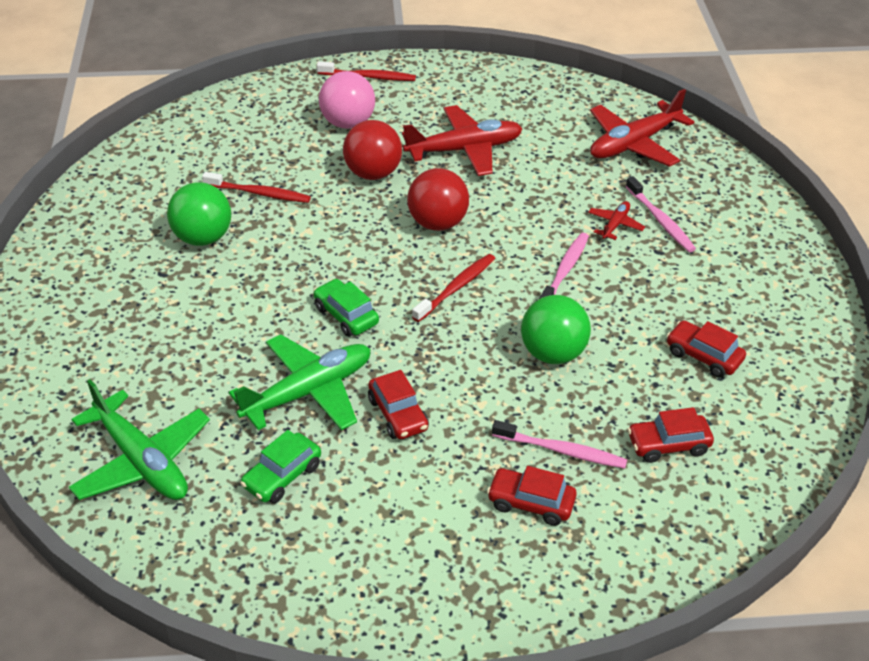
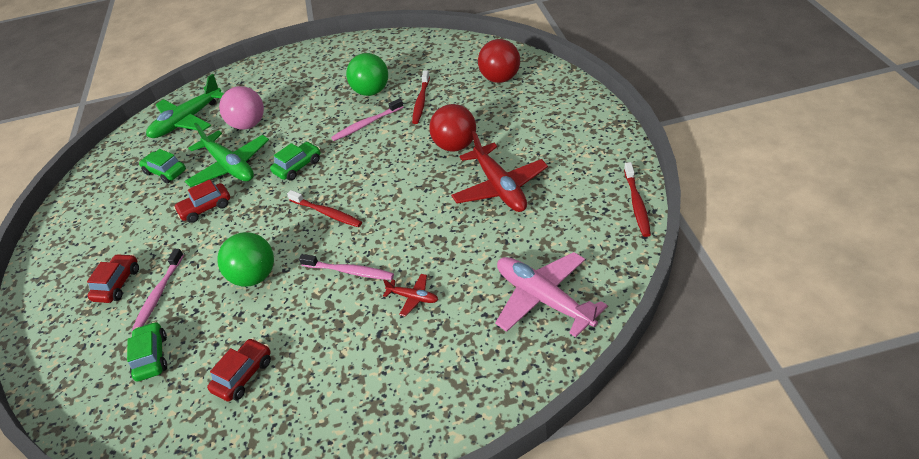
camera: 90 degrees right, 0 degrees up
(348, 123) = (517, 120): pink ball -> pink ball (248, 125)
(368, 77) = (586, 116): red toothbrush -> red toothbrush (636, 204)
(437, 223) = (400, 190): red ball -> red ball (500, 79)
(633, 144) = (543, 299): red plane -> pink plane
(660, 220) = (424, 330): pink toothbrush -> pink toothbrush (367, 124)
(668, 445) = (151, 357): red car -> green car

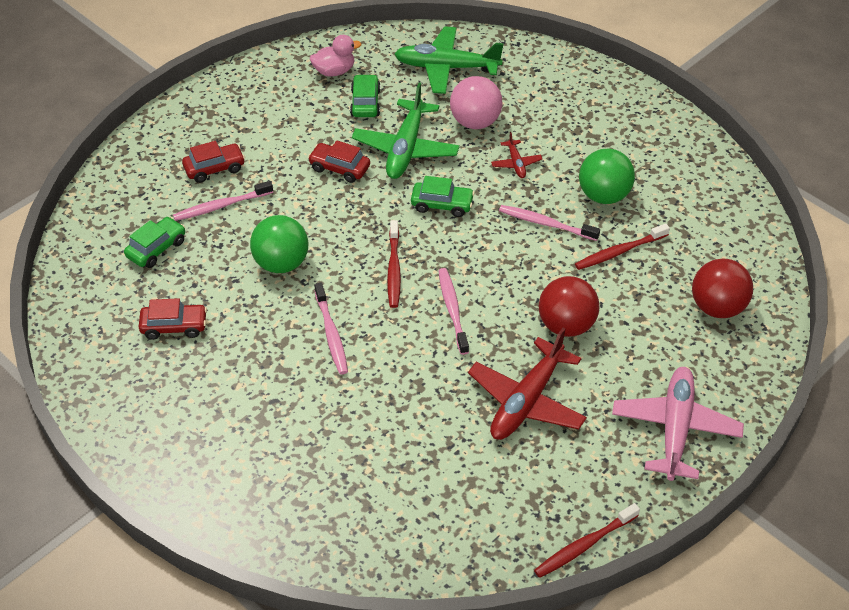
camera: 50 degrees right, 5 degrees up
(117, 177) = (334, 71): none -> pink duck
(392, 195) = (452, 310): none -> pink toothbrush
(413, 297) = (330, 405): red plane -> red plane (516, 164)
(543, 299) = (391, 516): pink plane -> pink plane (675, 428)

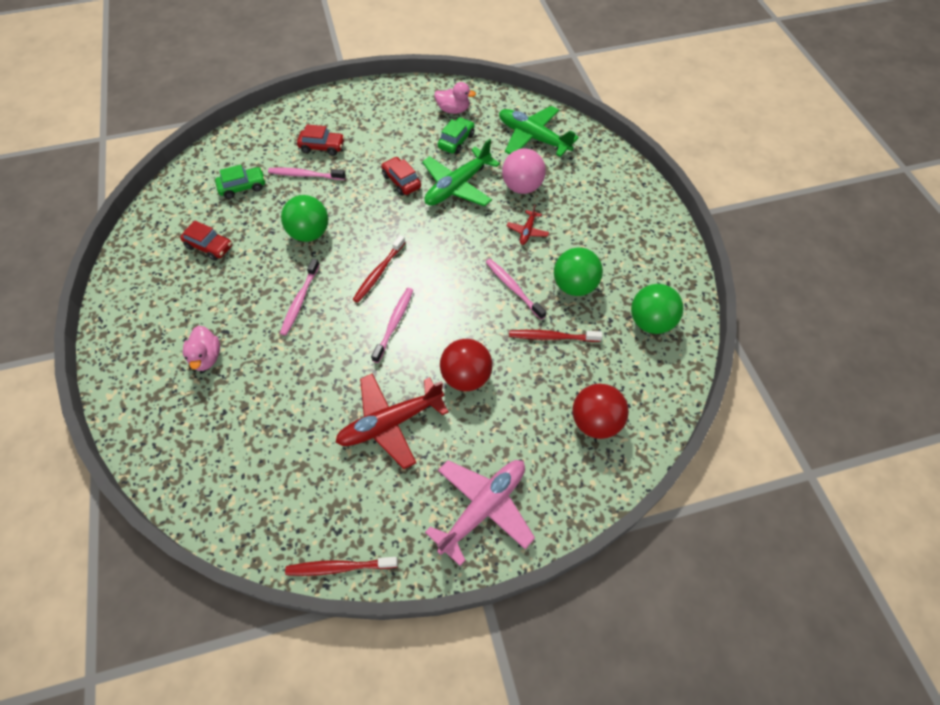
camera: 30 degrees right, 10 degrees up
(276, 434) = (206, 357): none -> pink duck
(442, 204) = (450, 239): green car -> none
(700, 197) = (650, 322): none -> green ball

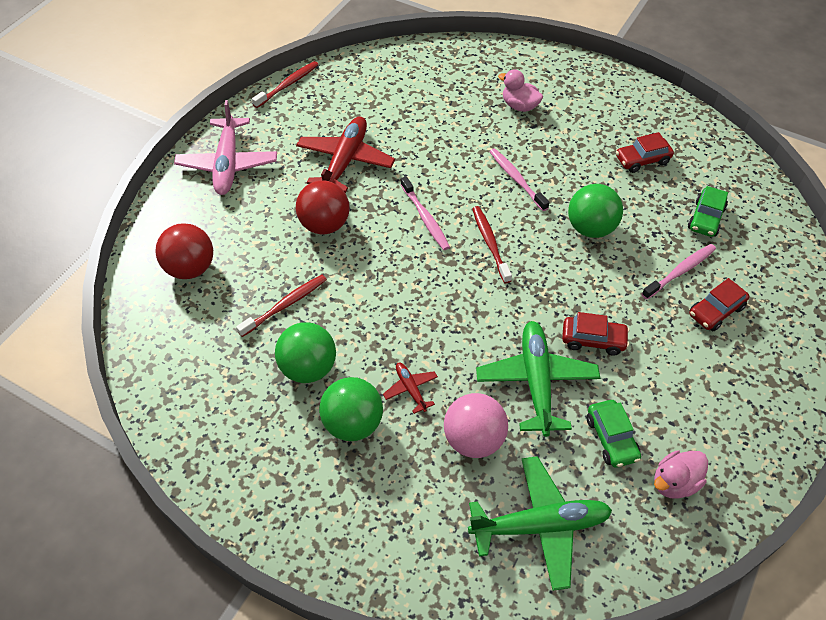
camera: 135 degrees right, 5 degrees down
(513, 288) = (362, 320): pink toothbrush -> none
(650, 322) = (204, 389): green ball -> green ball (353, 423)

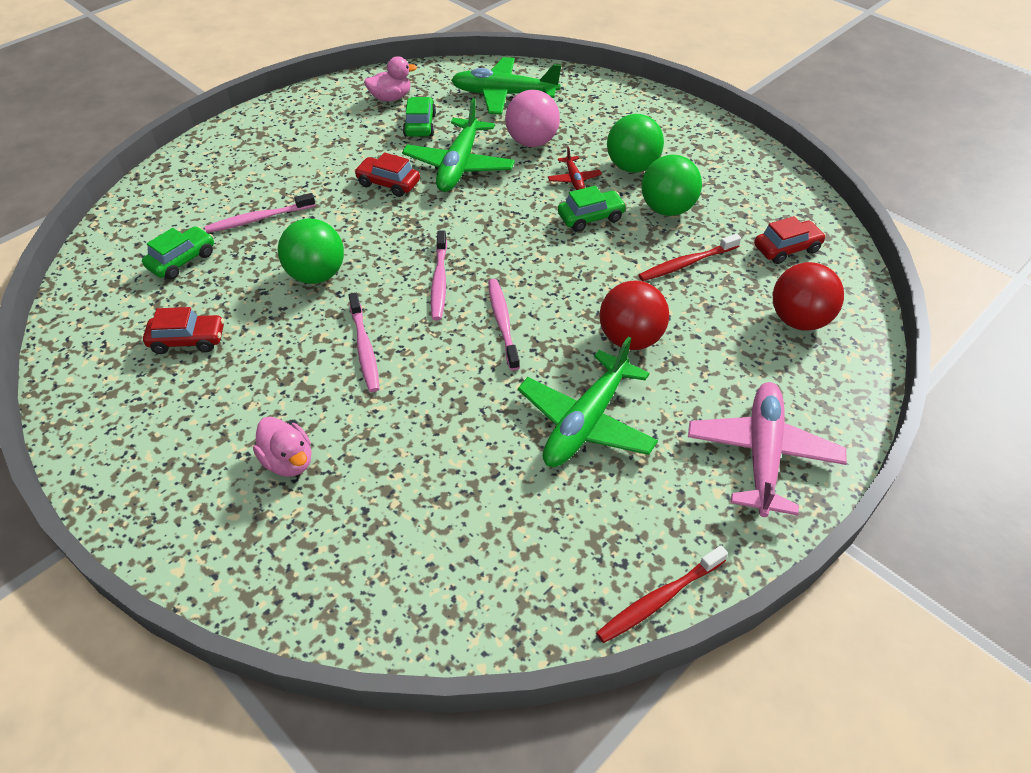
camera: 165 degrees left, 5 degrees down
(345, 161) = (586, 422): red plane -> green plane
(381, 340) = (591, 217): none -> green car
(490, 243) = (439, 281): red toothbrush -> pink toothbrush
(715, 311) = (257, 184): red car -> red car (786, 249)

